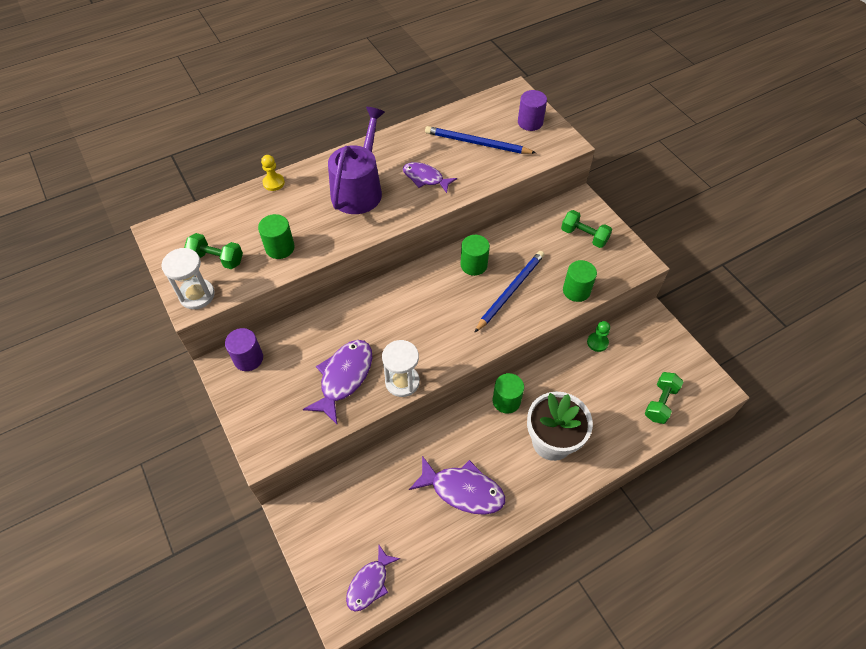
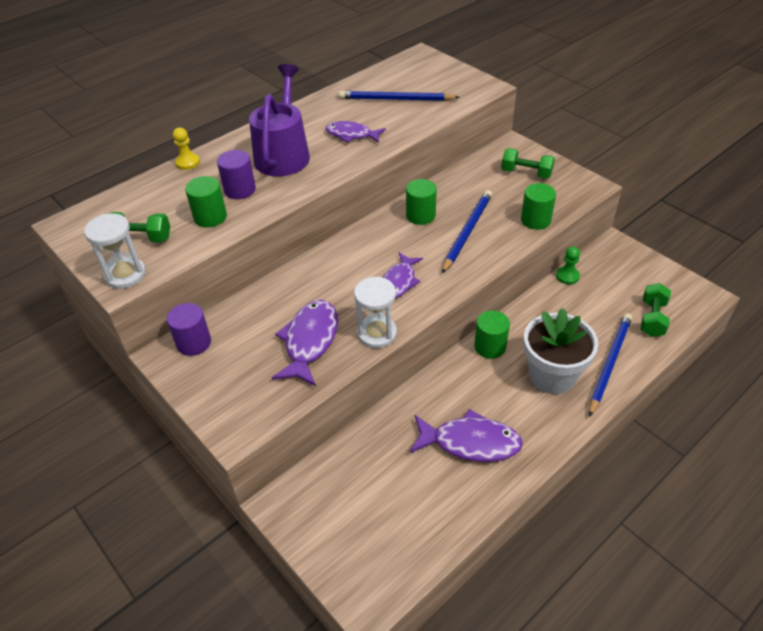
camera: 10 degrees left, 10 degrees down
(369, 583) = (392, 562): purple fish -> purple fish (399, 281)
(530, 122) = (444, 76): purple cylinder -> purple cylinder (240, 190)
(606, 440) = (609, 363): none -> blue pencil

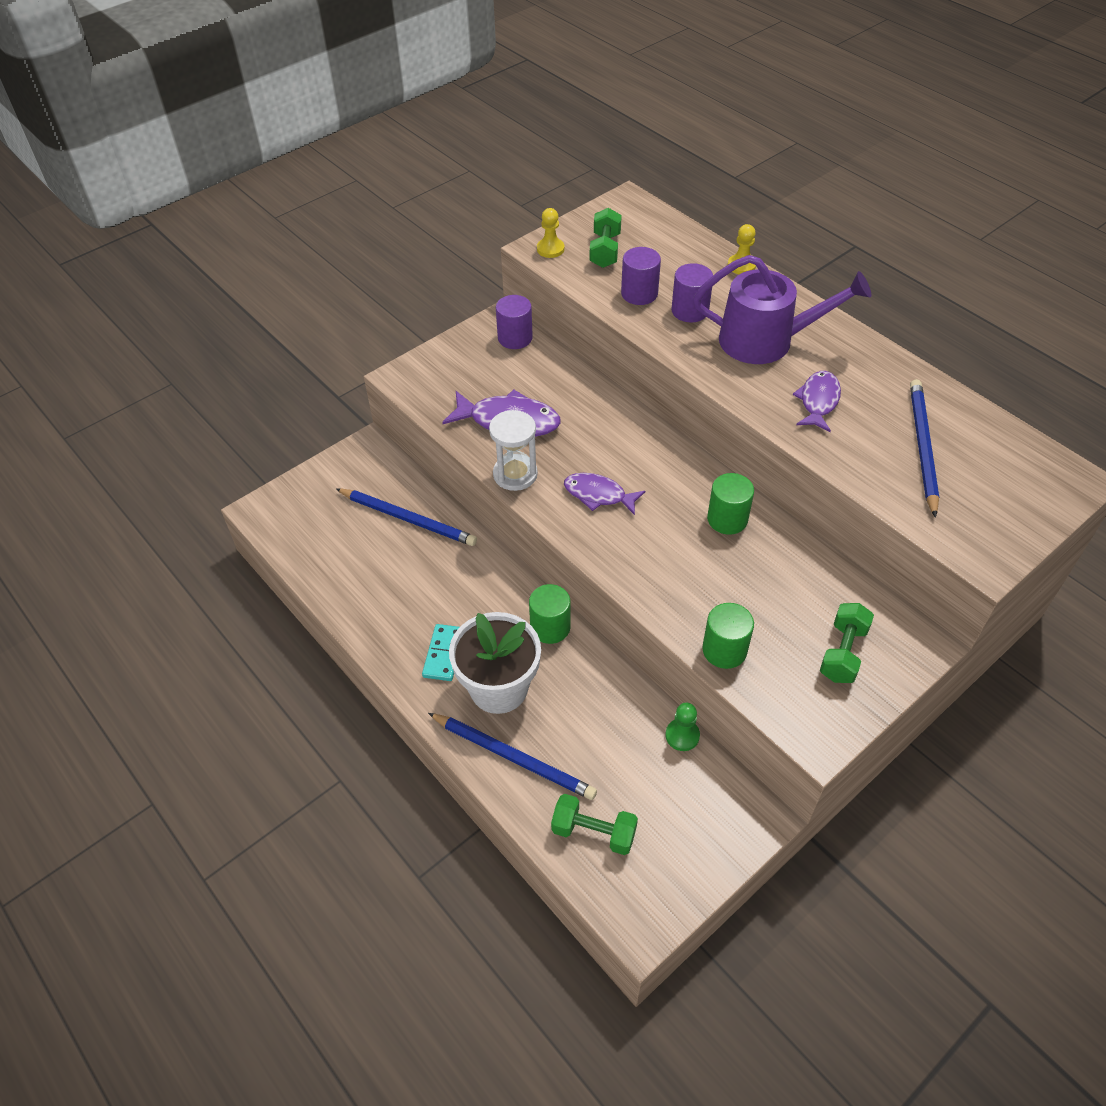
camera: 90 degrees right, 5 degrees up
(125, 275) = (550, 249): white hourglass -> yellow pawn
(210, 217) = (639, 294): green cylinder -> purple cylinder
(467, 232) = (694, 567): blue pencil -> blue pencil (408, 519)
(470, 442) = (413, 596): purple fish -> none
(527, 414) = (444, 654): none -> turquoise domino

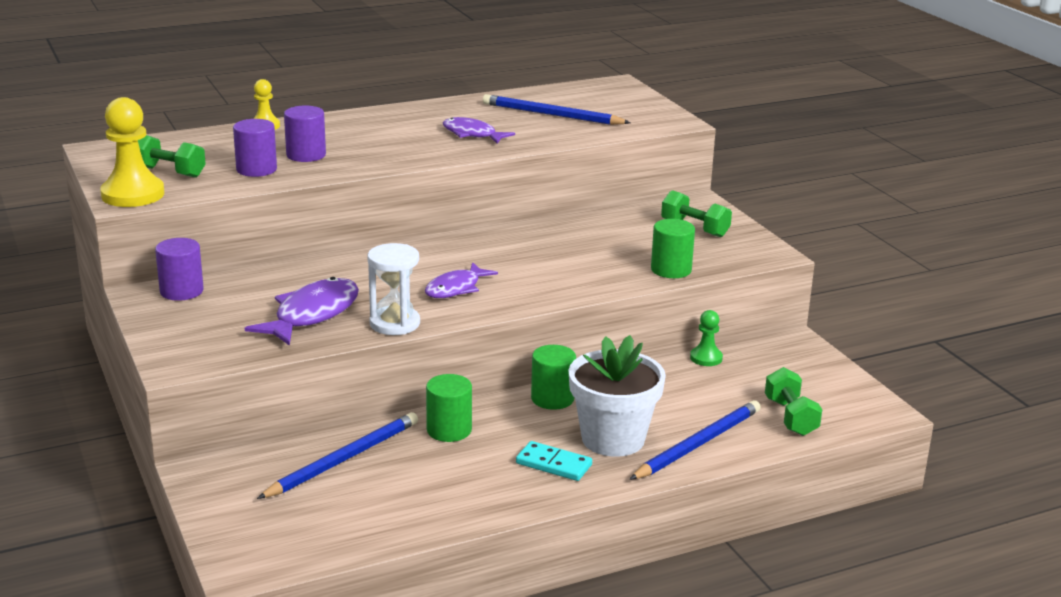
camera: 75 degrees left, 25 degrees down
(550, 249) = (133, 194): yellow pawn -> yellow pawn, size x1.85
(594, 832) = (790, 417): green dumbbell -> green dumbbell turned 45 degrees counterclockwise
(727, 519) = (527, 241): green cylinder -> green cylinder (449, 430)
(765, 341) = (379, 136): purple watering can -> none

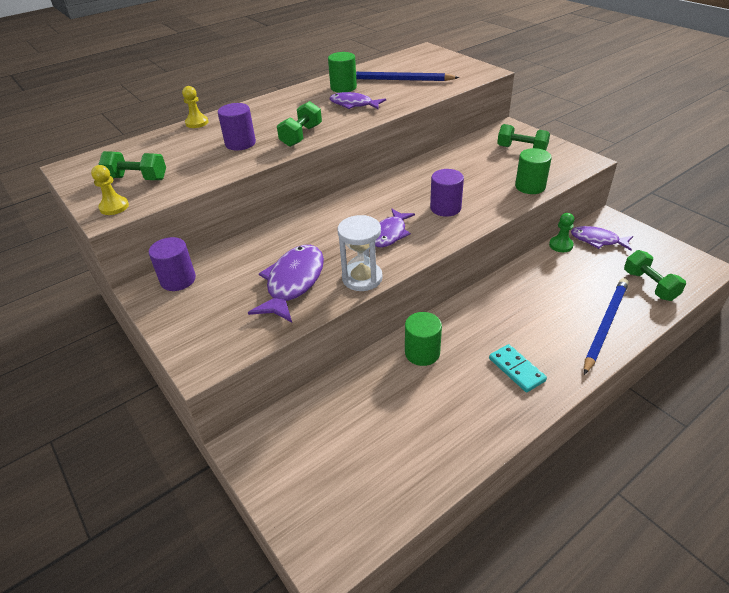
camera: 10 degrees left, 15 degrees up
(133, 194) = (114, 207): yellow pawn -> yellow pawn, size x0.54
(256, 169) = (207, 163): purple cylinder -> purple cylinder (445, 208)
(343, 459) = (356, 403): blue pencil -> none
(384, 158) = (301, 136): none -> green dumbbell
(552, 399) = (480, 305): green cylinder -> green cylinder (343, 87)
(554, 464) = (516, 369): turquoise domino -> turquoise domino turned 45 degrees clockwise
(613, 439) = (544, 334): white flower pot -> none
(761, 361) = (597, 240): none -> purple fish

